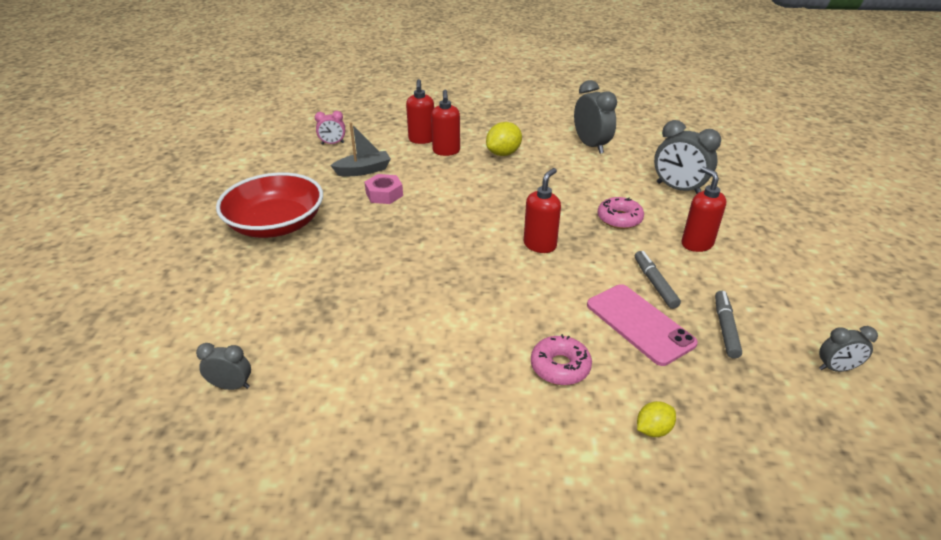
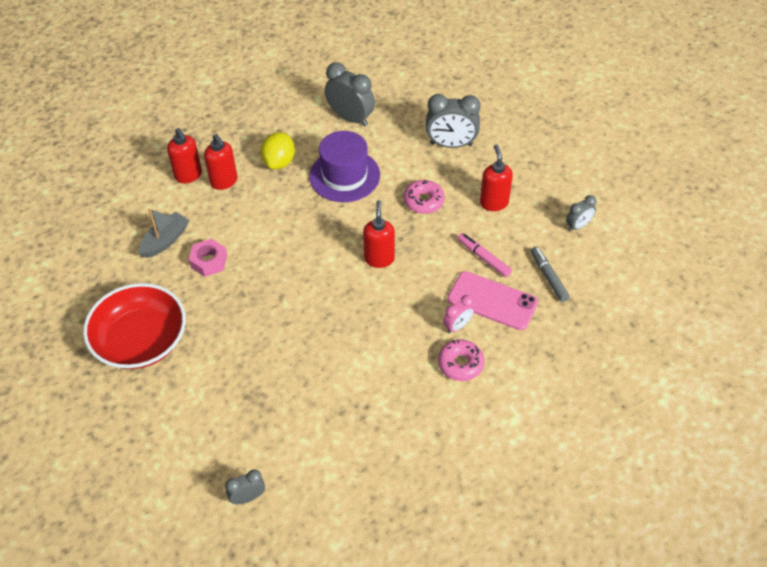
camera: 30 degrees left, 15 degrees up
(332, 143) = (103, 218): pink clock -> pink clock (457, 326)
(554, 178) = (344, 176): none -> purple hat
(653, 429) = (542, 381): yellow lemon -> none
(654, 283) = (483, 258): grey marker -> pink marker
(696, 244) = (494, 203): red soap dispenser -> red soap dispenser turned 45 degrees clockwise
(836, 368) = (627, 278): grey clock -> grey clock (578, 226)

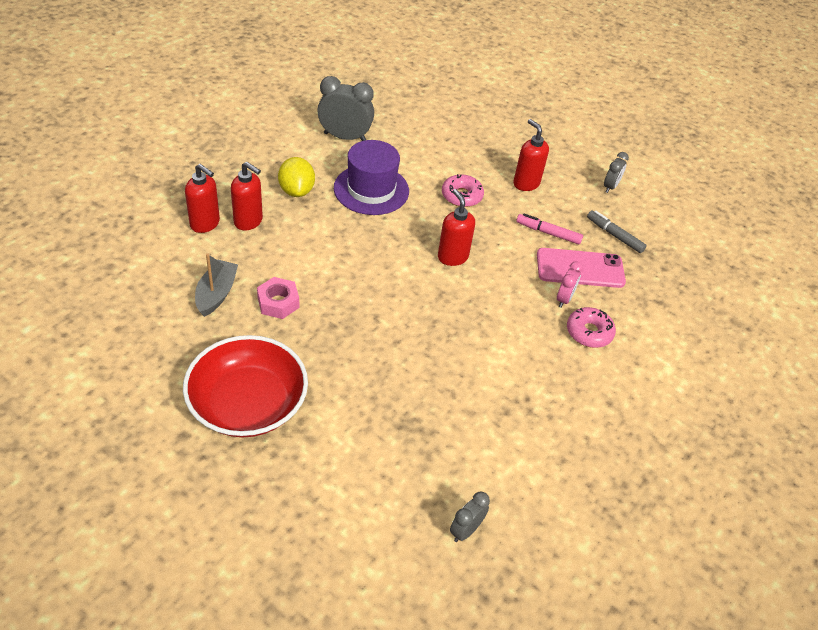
camera: 30 degrees left, 5 degrees down
(451, 144) = (455, 142): grey clock -> none

